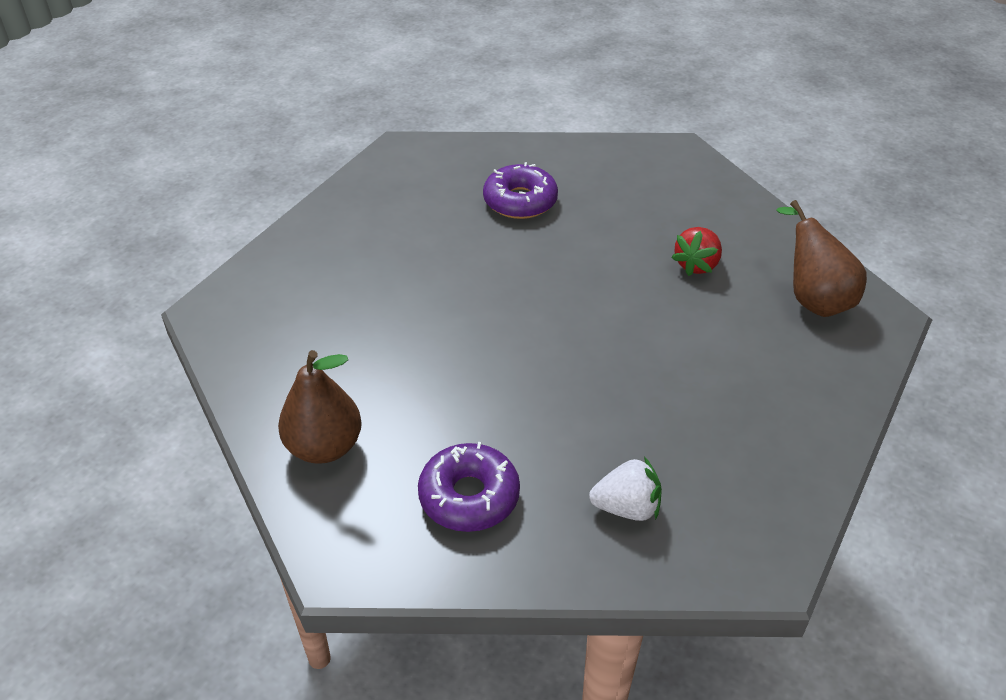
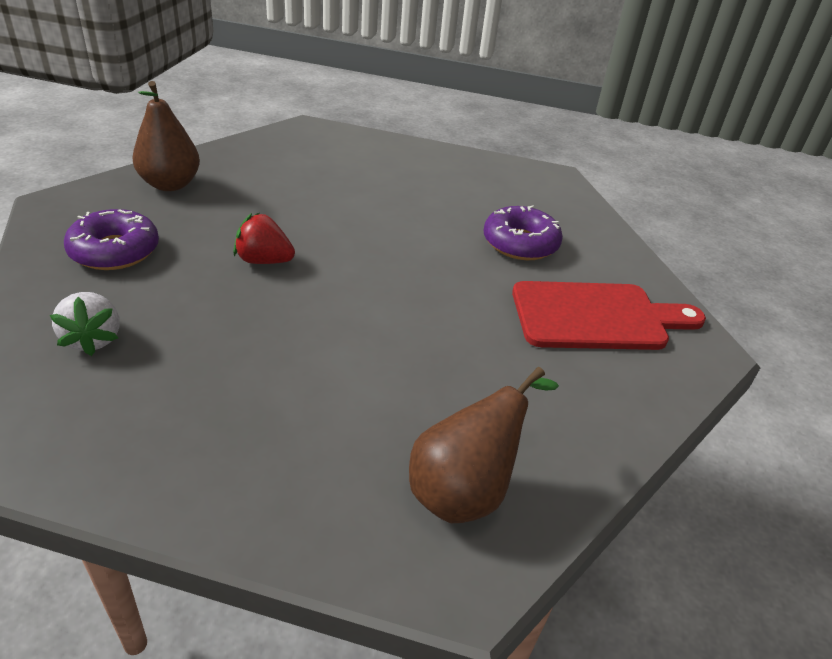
camera: 70 degrees right, 5 degrees down
(634, 188) = (596, 317): none -> red cutting board
(697, 265) = (482, 373): red strawberry -> red strawberry (264, 261)

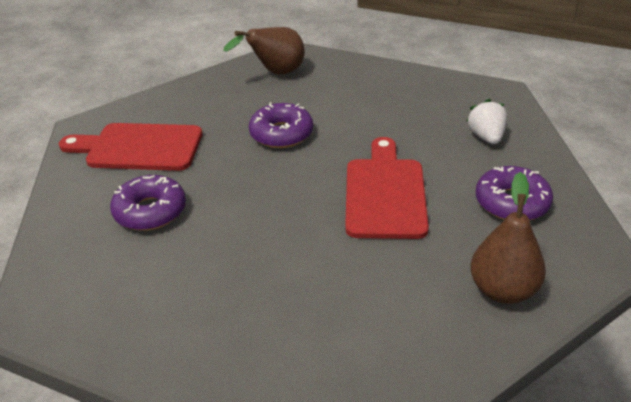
camera: 165 degrees left, 0 degrees up
(264, 261) = (385, 193): red strawberry -> red cutting board
(409, 341) = (281, 134): none -> purple donut

